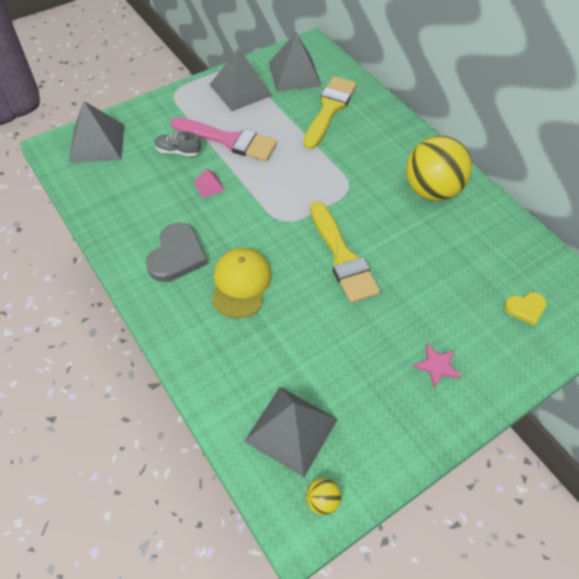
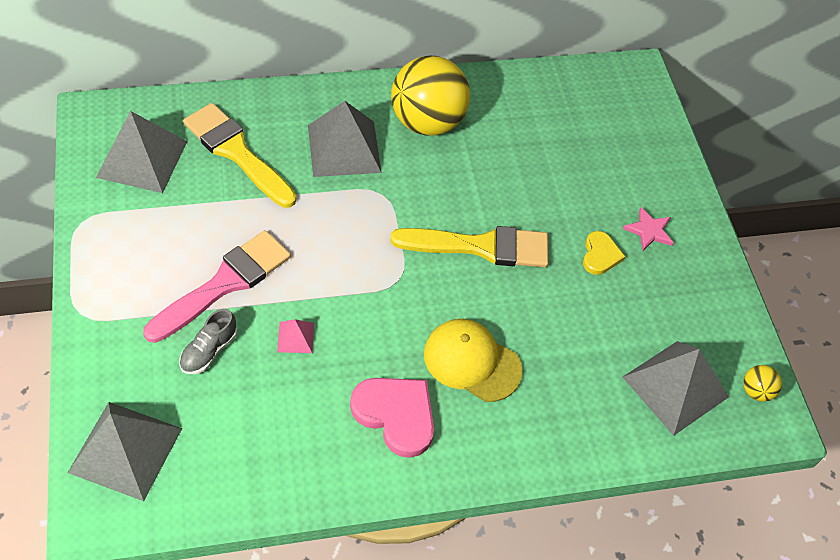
camera: 70 degrees left, 0 degrees up
(177, 255) = (396, 415): grey heart -> pink heart
(240, 90) = (131, 232): grey pyramid -> grey pyramid (344, 148)
(525, 308) = (613, 128): yellow heart -> yellow heart (600, 255)

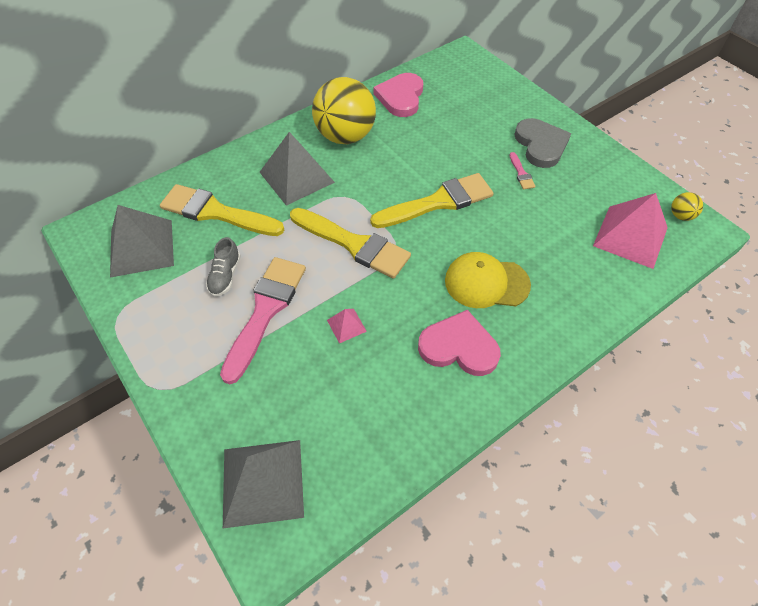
camera: 20 degrees left, 0 degrees up
(209, 351) = (284, 367): grey shoe -> grey shoe (225, 276)
(357, 253) = (354, 244): none -> yellow brush
(522, 99) = (401, 97): none -> pink heart
(600, 255) = (521, 173): yellow heart -> pink brush
(649, 230) = (541, 145): pink star -> grey heart
(675, 387) = (630, 236): grey pyramid -> pink pyramid

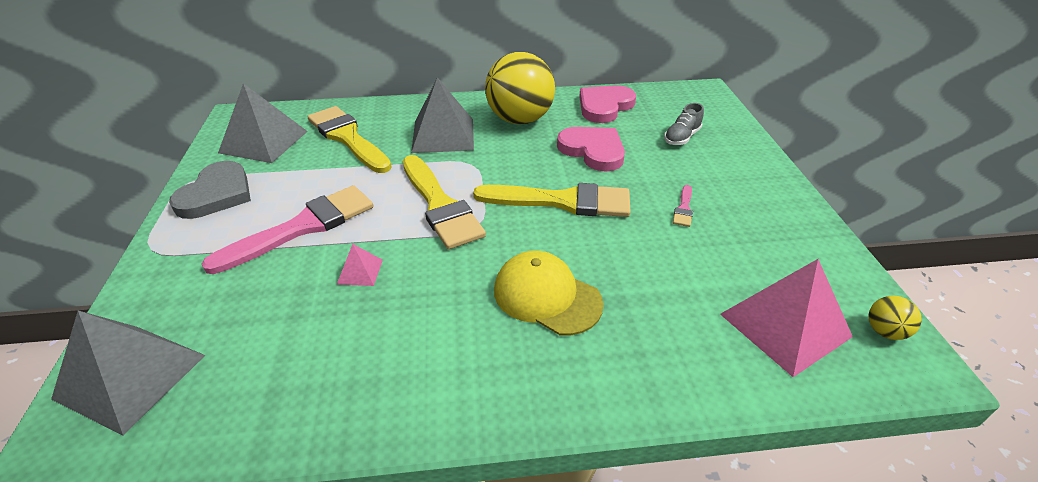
camera: 30 degrees right, 15 degrees down
(225, 276) = (302, 186): grey shoe -> grey shoe (681, 137)
(459, 347) = (454, 347): pink heart -> pink heart (593, 150)
(541, 145) = (731, 191): grey heart -> grey heart (216, 194)

